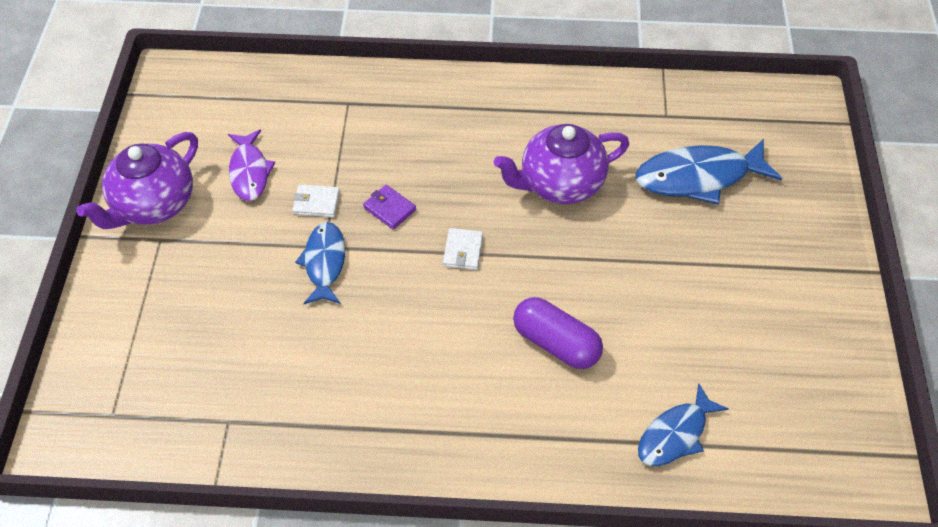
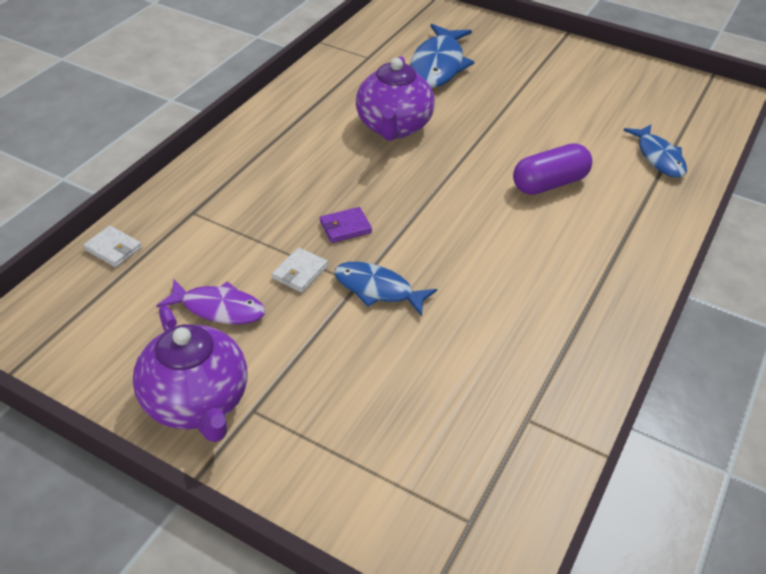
camera: 65 degrees left, 10 degrees down
(463, 251) = (425, 200): white wallet -> white wallet (113, 248)

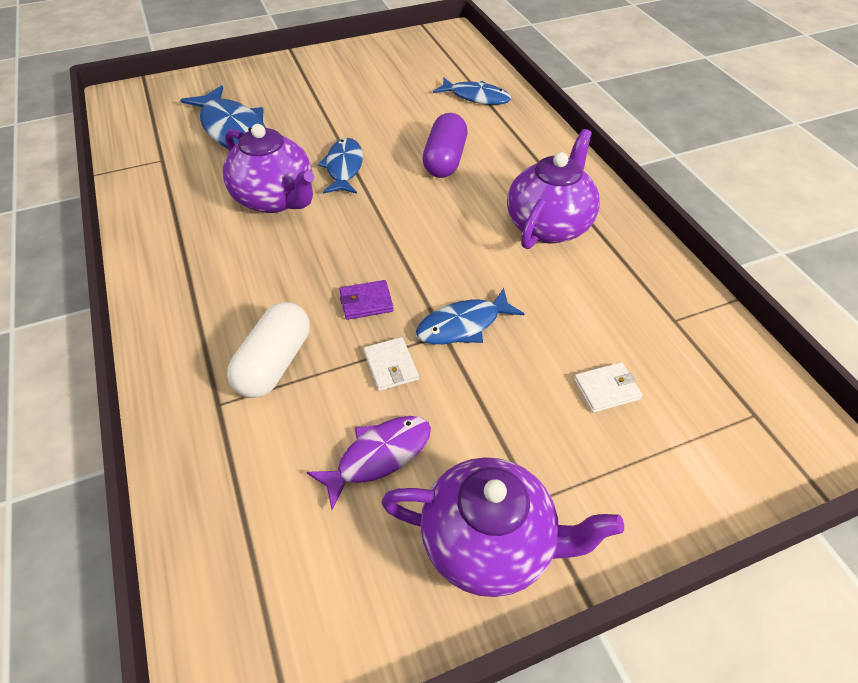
camera: 50 degrees left, 5 degrees up
(113, 248) = (194, 507): white wallet -> white wallet (606, 389)
(247, 216) = (274, 363): none -> white capsule
(345, 227) = (366, 302): purple wallet -> purple wallet turned 60 degrees clockwise
(468, 138) = (344, 168): none -> blue fish
(549, 283) = (549, 225): none -> purple teapot

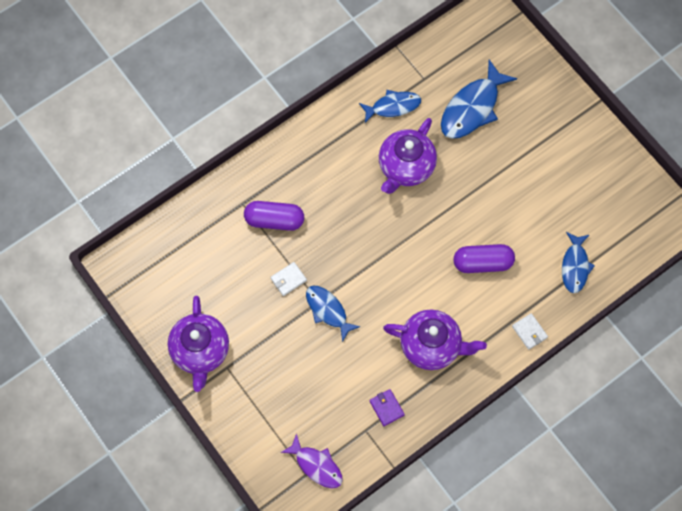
camera: 75 degrees right, 20 degrees up
(274, 363) = (274, 220): white capsule -> purple capsule
(344, 168) = (452, 198): blue fish -> blue fish (393, 106)
(366, 302) = (331, 252): purple wallet -> purple wallet (386, 408)
(379, 456) = (232, 290): purple fish -> purple fish (316, 465)
(606, 389) = (302, 395): white wallet -> white wallet (529, 332)

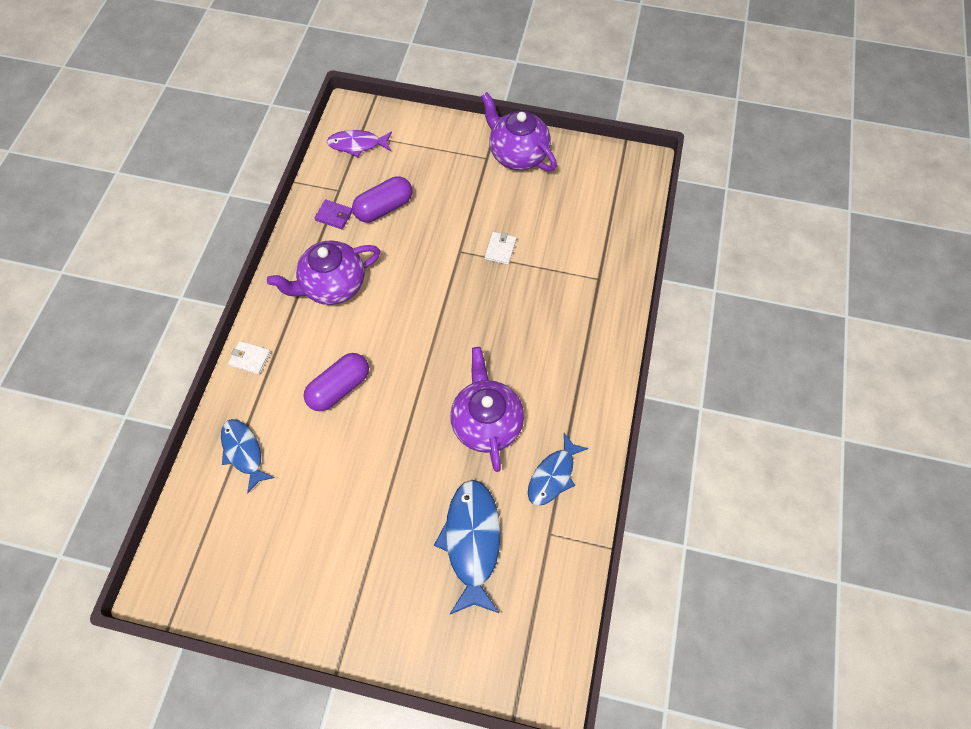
camera: 140 degrees right, 5 degrees down
(274, 220) = (558, 286): purple capsule -> purple capsule (384, 208)
(328, 310) = (445, 250): blue fish -> none

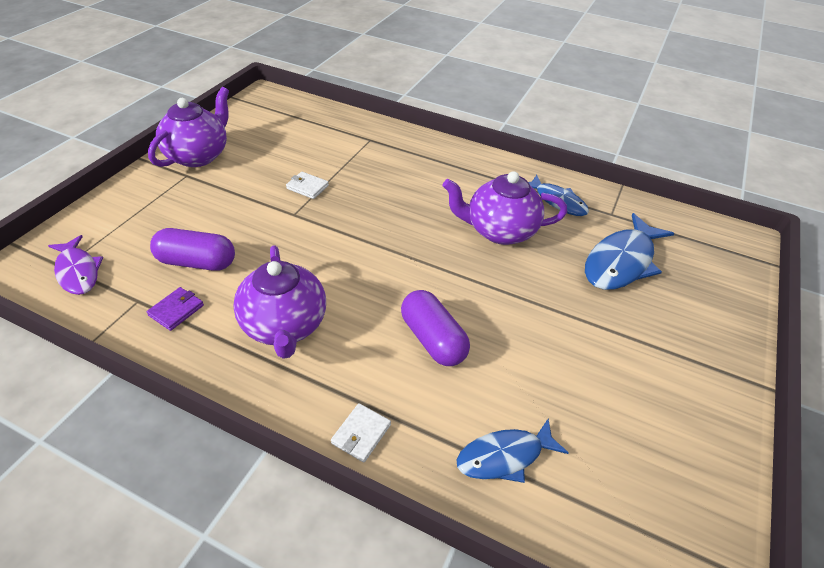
camera: 80 degrees left, 20 degrees down
(357, 144) = (78, 271): purple fish -> purple fish turned 45 degrees counterclockwise
(384, 208) = (197, 262): purple capsule -> purple capsule turned 60 degrees counterclockwise
(472, 541) = (621, 262): blue fish -> blue fish turned 60 degrees counterclockwise
(517, 154) = (198, 155): purple teapot -> purple teapot turned 150 degrees clockwise

